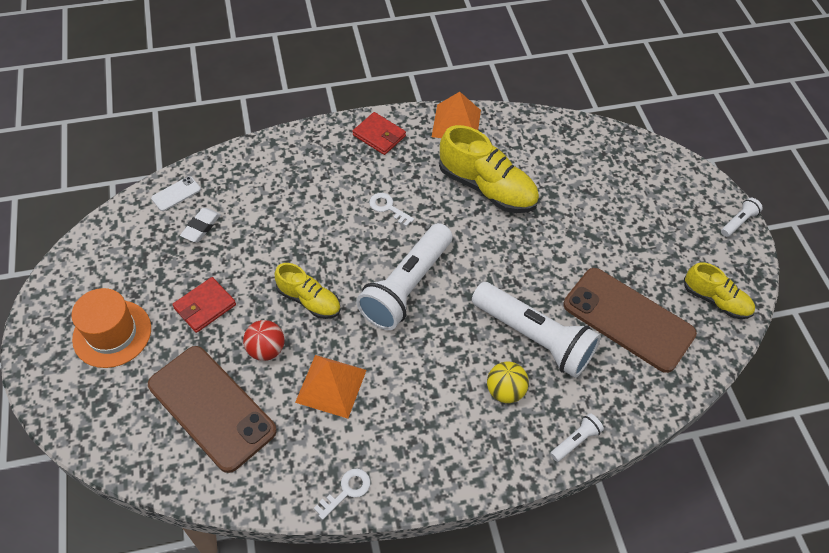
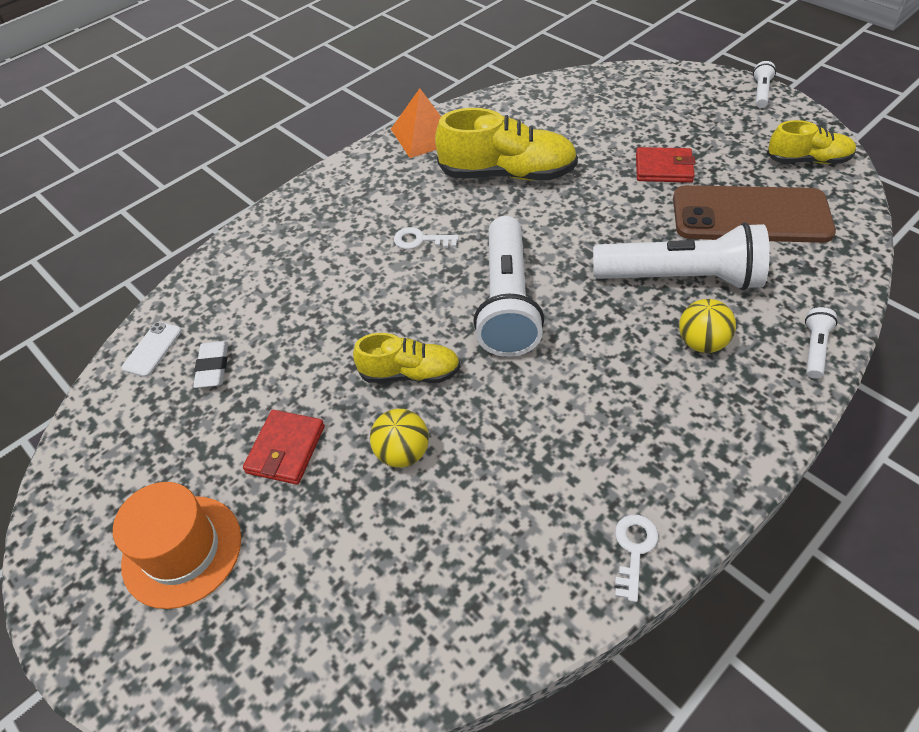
camera: 25 degrees left, 5 degrees down
(211, 408) = (388, 559): brown phone -> none
(266, 349) = (402, 453): red ball -> yellow ball
(331, 385) = (513, 446): orange pyramid -> none
(379, 135) = (352, 182): red wallet -> red wallet (663, 168)

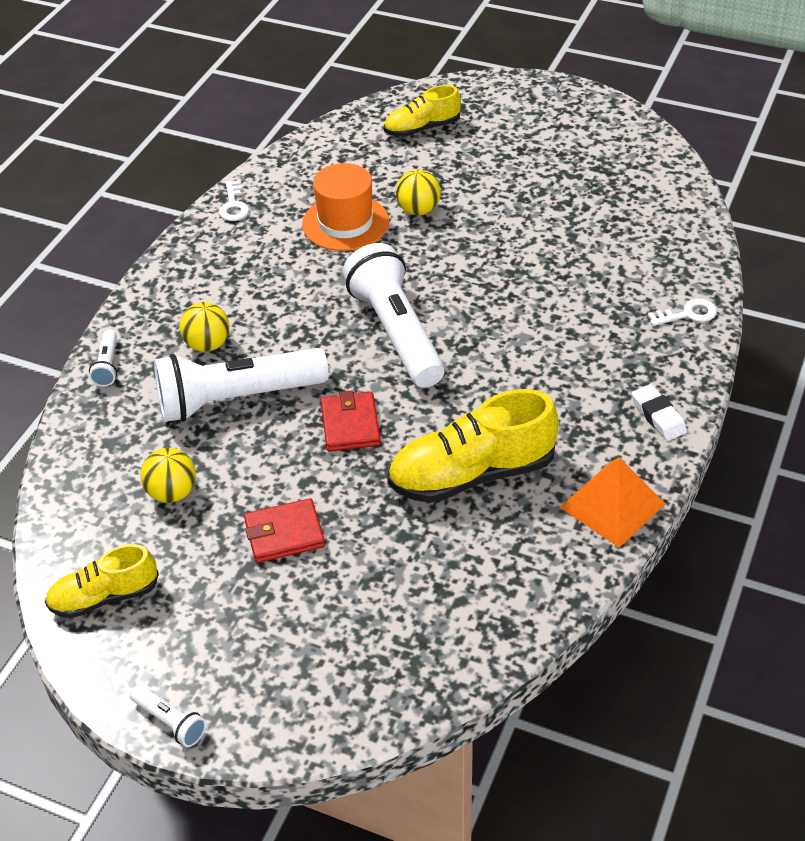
camera: 155 degrees right, 5 degrees down
(152, 349) = (678, 216): white phone -> none
(182, 550) = (527, 130): orange hat -> orange hat (345, 223)
(213, 367) = (613, 218): white eraser -> white eraser (658, 416)
(286, 449) = (506, 190): red wallet -> red wallet (350, 425)
(410, 373) = (447, 257): yellow shoe -> yellow shoe (422, 128)
(420, 240) = (518, 368): white key -> white key (688, 314)
(750, 215) = (172, 492): brown phone -> yellow ball
(761, 92) = (170, 721): white flashlight -> white flashlight turned 45 degrees counterclockwise

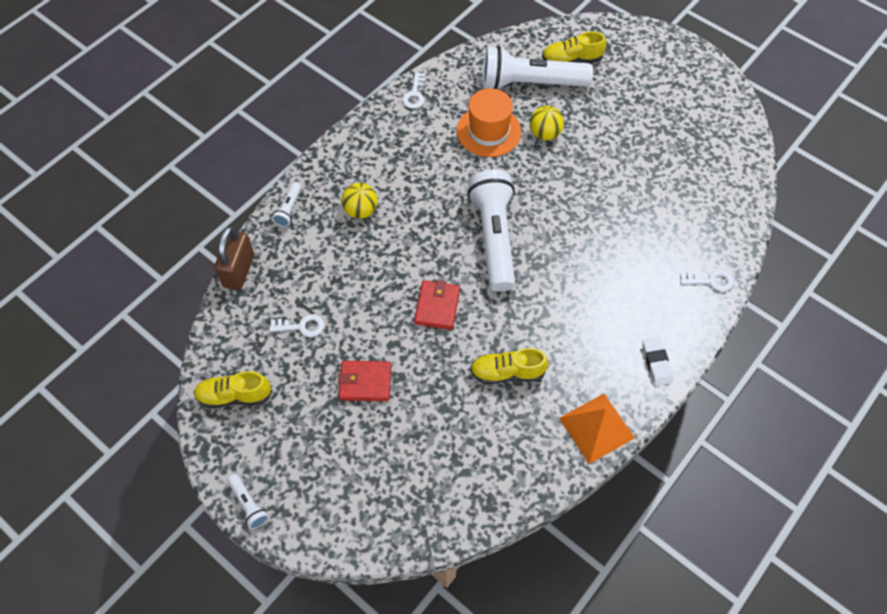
camera: 15 degrees right, 15 degrees up
(60, 451) = (239, 271): none -> brown padlock
(172, 492) = (301, 326): yellow ball -> white key
(237, 399) = (367, 262): white flashlight -> white flashlight (530, 83)
(472, 474) = (507, 372): yellow shoe -> yellow shoe, size x0.60

